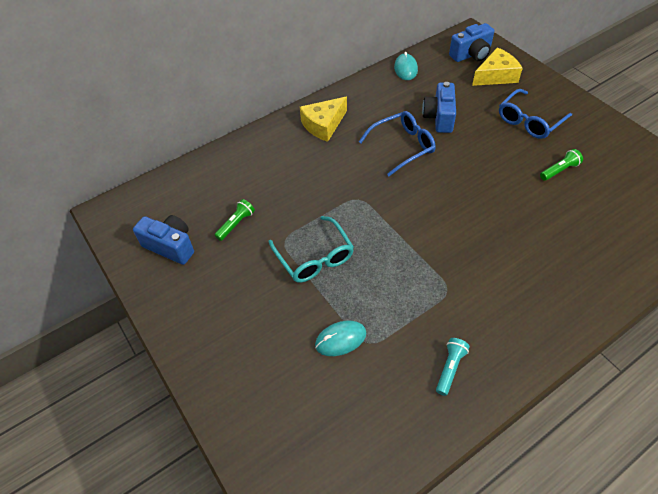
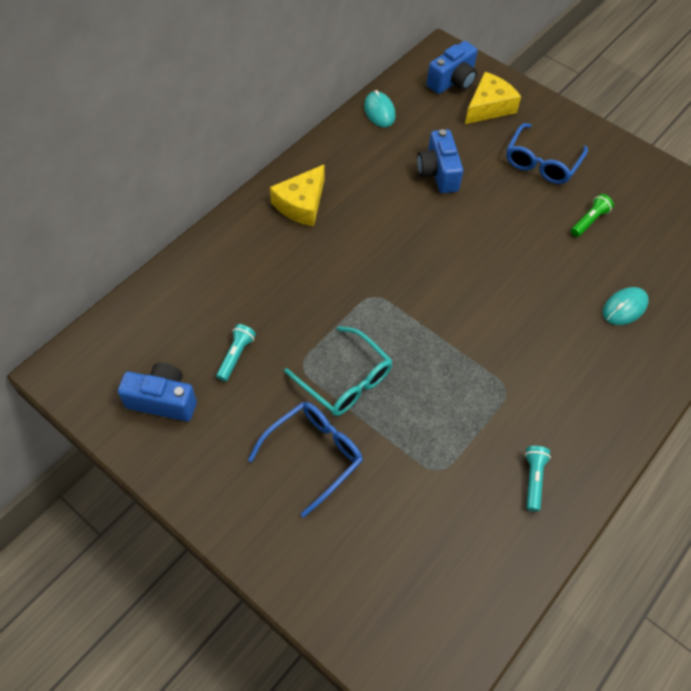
camera: 20 degrees left, 5 degrees up
(236, 224) = (236, 356): green flashlight -> turquoise flashlight
(340, 339) = (406, 473): turquoise mouse -> turquoise mouse (624, 307)
(402, 147) = (405, 219): blue glasses -> blue glasses (313, 455)

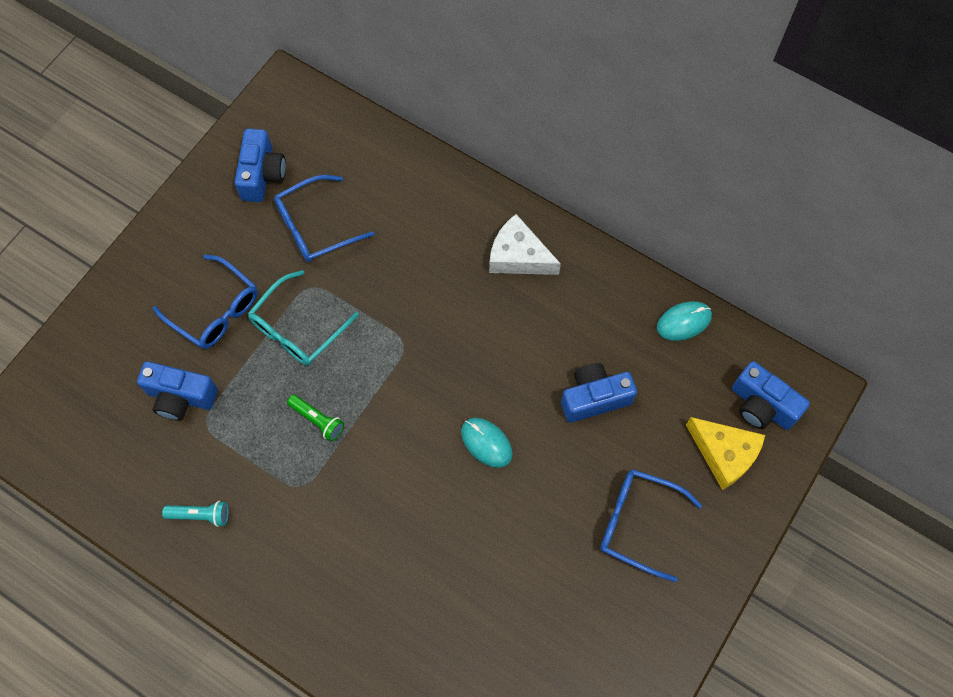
camera: 85 degrees right, 10 degrees up
(236, 356) = (316, 226): turquoise flashlight -> blue glasses
(301, 204) = (518, 256): yellow cheese -> white cheese
(407, 493) = (181, 397): none -> blue camera
(589, 221) = (550, 582): green flashlight -> green flashlight (317, 420)
(624, 307) = (423, 620): turquoise mouse -> turquoise mouse (486, 443)

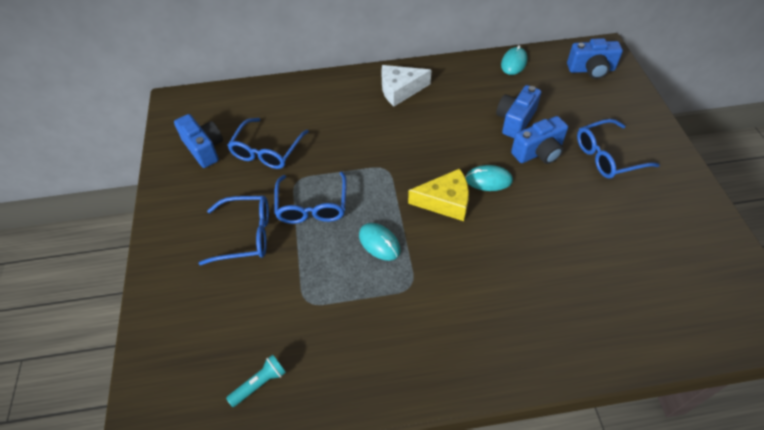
camera: 40 degrees left, 15 degrees down
(181, 397) = (273, 300): blue camera -> blue camera (538, 152)
(200, 515) = (363, 358): turquoise flashlight -> turquoise flashlight (260, 383)
(298, 328) = (312, 205): turquoise glasses -> blue glasses
(317, 420) = (379, 243): green flashlight -> turquoise mouse
(724, 454) = (603, 99): yellow cheese -> yellow cheese (445, 201)

